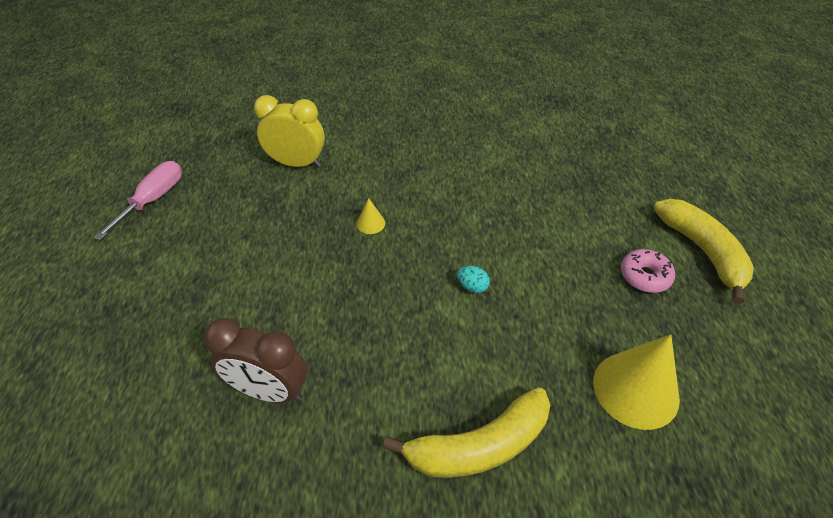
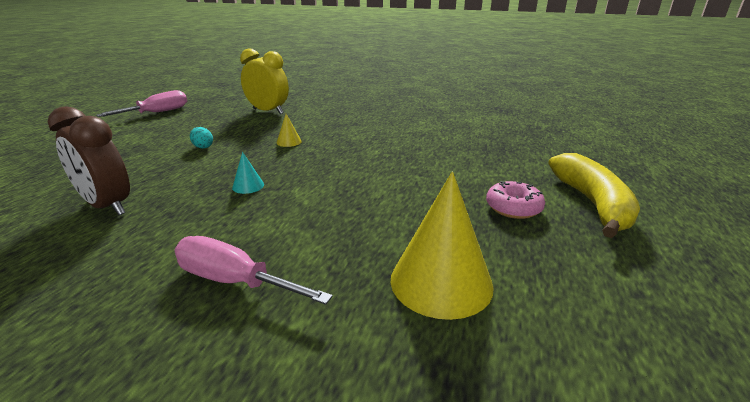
camera: 20 degrees right, 20 degrees down
(388, 314) = (248, 186): none -> turquoise cone
(472, 287) = (335, 184): turquoise egg -> turquoise egg (203, 147)
(479, 446) = (234, 281): yellow banana -> pink screwdriver

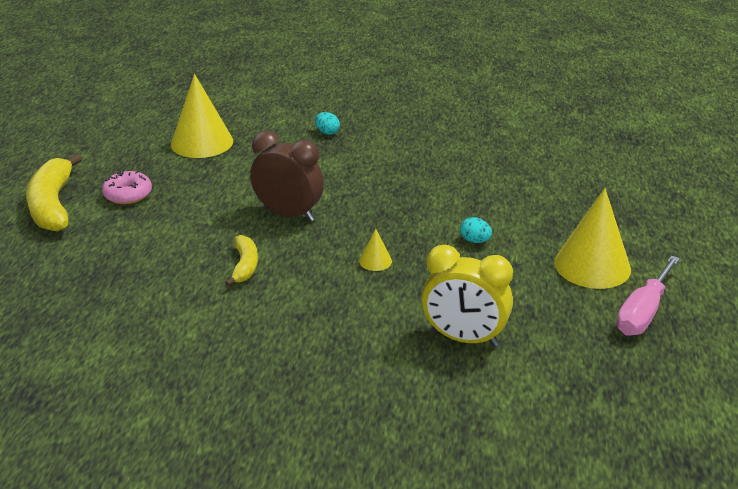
camera: 170 degrees right, 5 degrees up
(107, 206) = (473, 165): brown clock -> brown clock (289, 214)
(146, 130) = (592, 265): none -> yellow cone
(234, 281) = (327, 132): pink screwdriver -> turquoise egg
(248, 186) = (373, 194): turquoise cone -> none
(386, 146) = (245, 266): none -> yellow banana

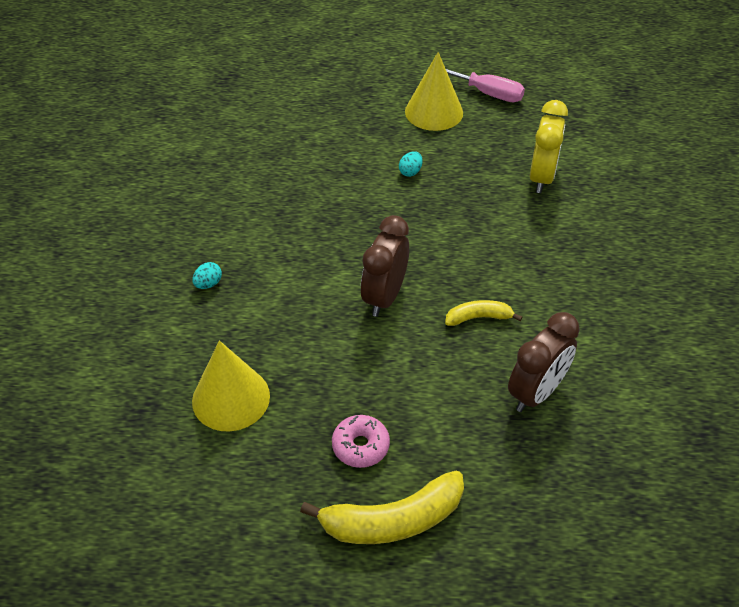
camera: 95 degrees left, 15 degrees up
(137, 290) = (536, 393): none -> brown clock
(375, 261) = (452, 230): yellow cone -> none

